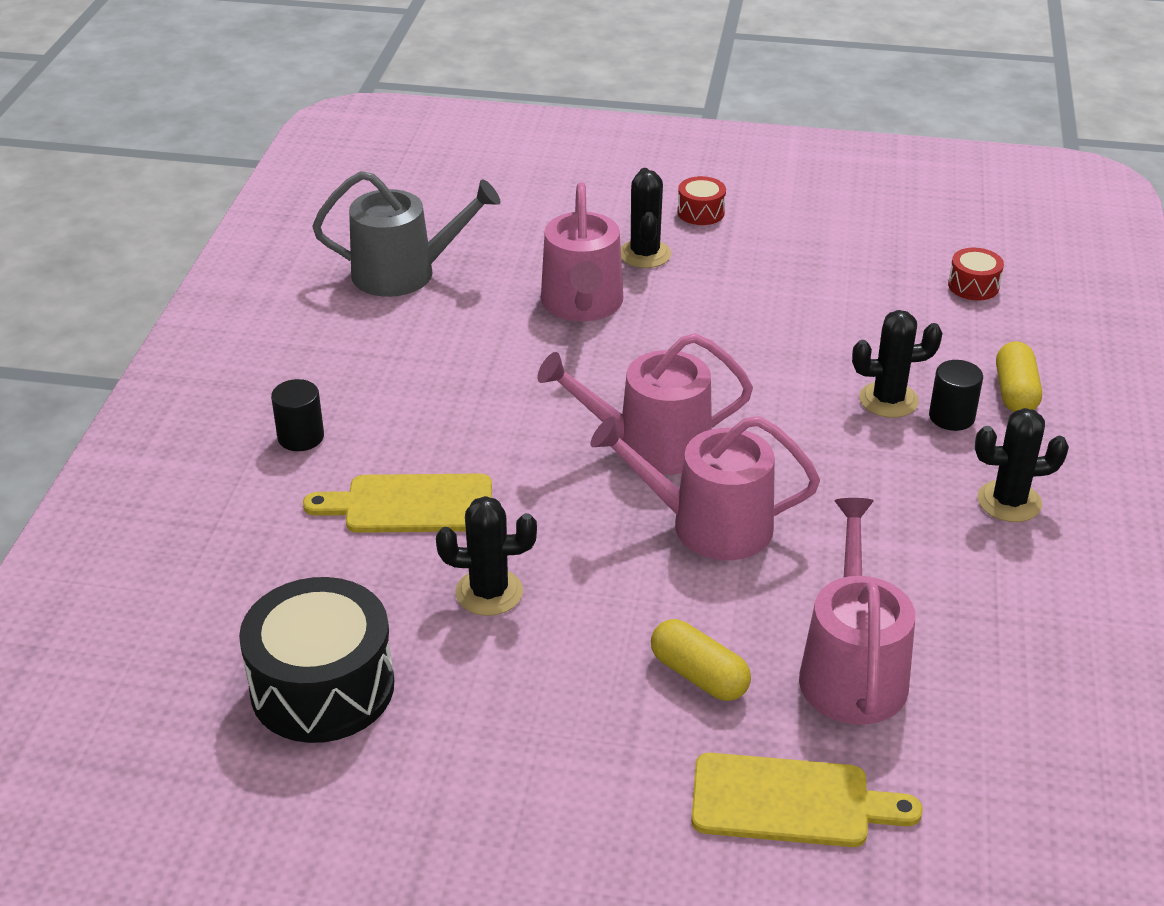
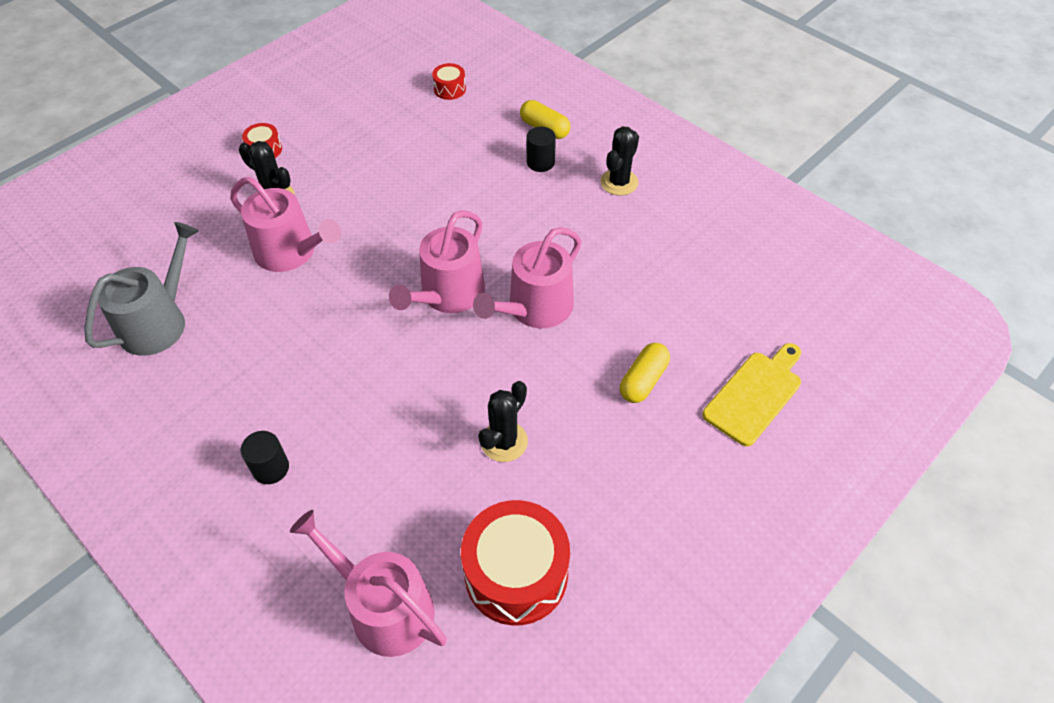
camera: 55 degrees left, 15 degrees up
(322, 687) = (516, 574): black drum -> red drum
(410, 505) = (393, 441): yellow cutting board -> none
(699, 675) = (643, 380): yellow capsule -> yellow capsule turned 45 degrees counterclockwise
(852, 670) = (686, 315): pink watering can -> pink watering can (384, 608)
(888, 400) = (505, 177): black cactus -> none

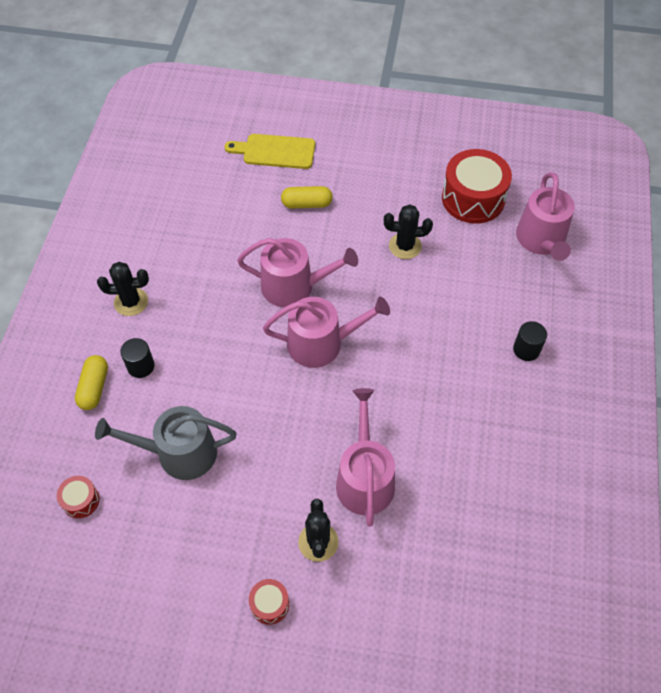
camera: 125 degrees left, 5 degrees up
(159, 322) = (498, 517): grey watering can -> grey watering can (179, 453)

